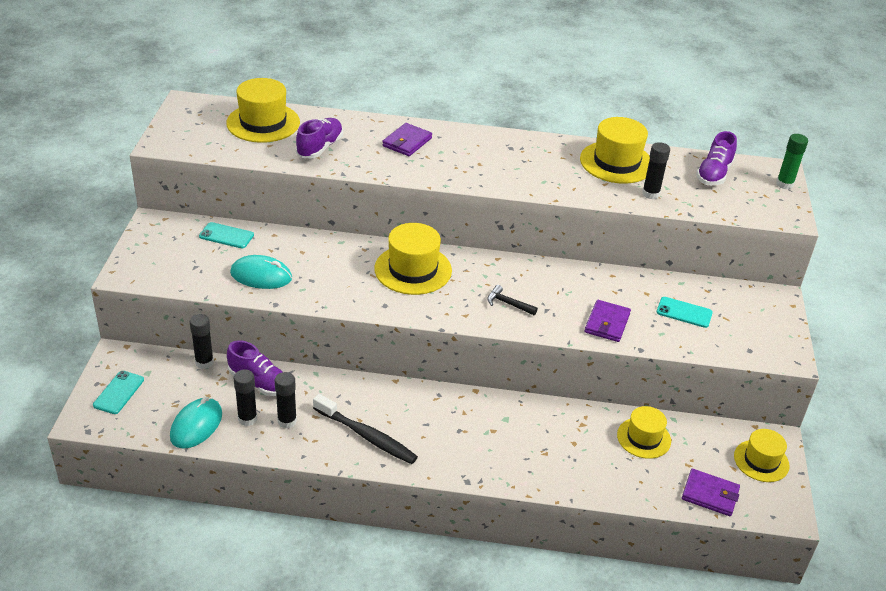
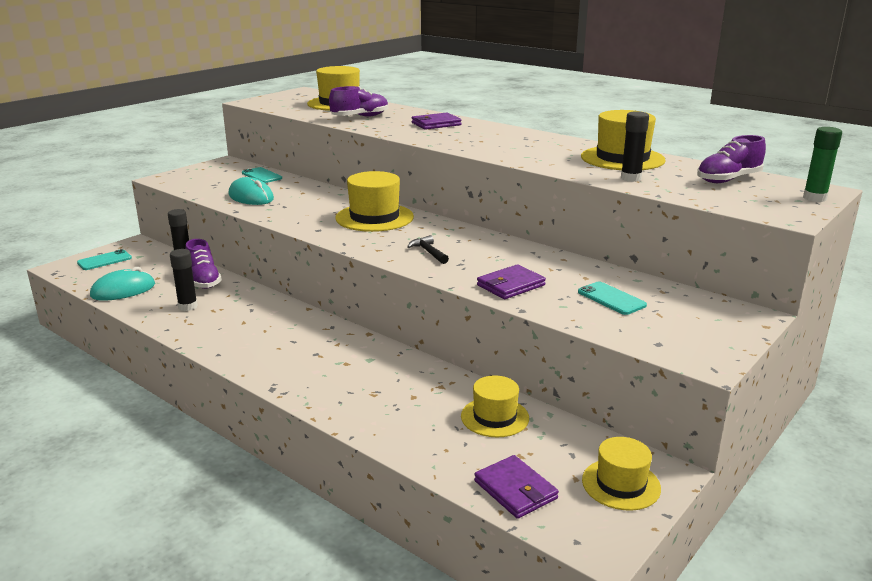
camera: 35 degrees right, 15 degrees down
(247, 419) = (162, 297): black glue stick -> none
(367, 436) = (233, 333): black toothbrush -> none

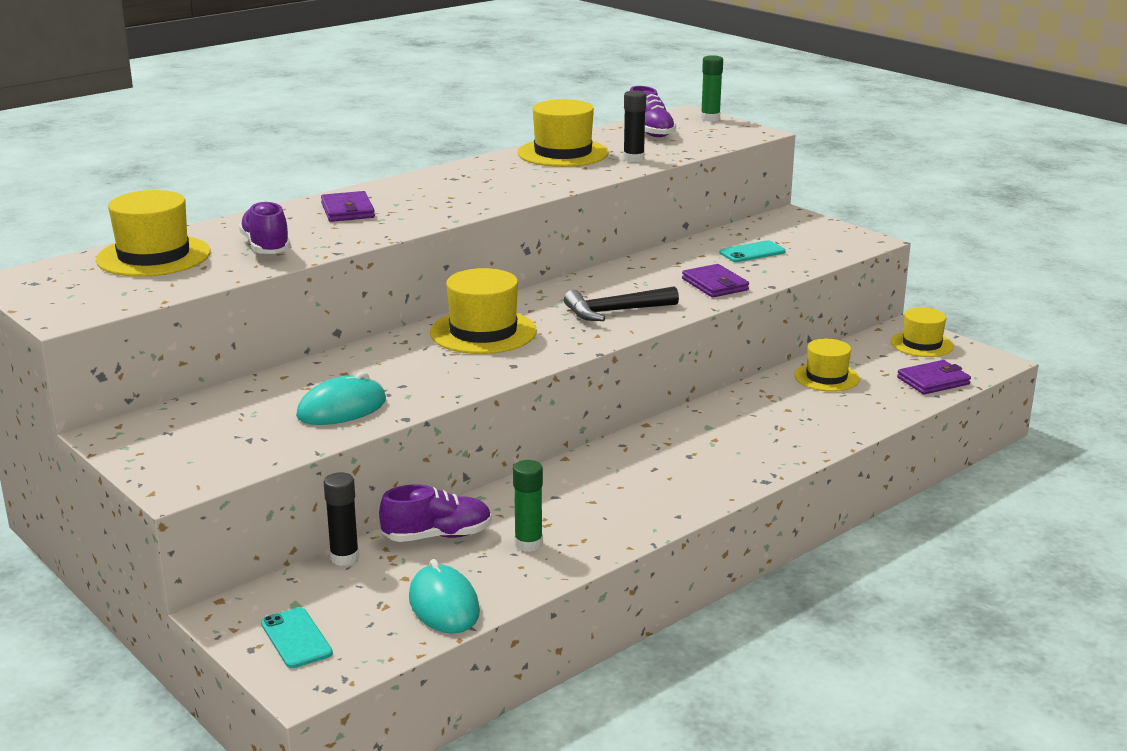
camera: 80 degrees left, 0 degrees up
(188, 306) = (528, 544): black glue stick -> green glue stick
(262, 176) = (230, 402): turquoise phone -> none
(428, 252) = (615, 311): black hammer -> black hammer, size x1.67

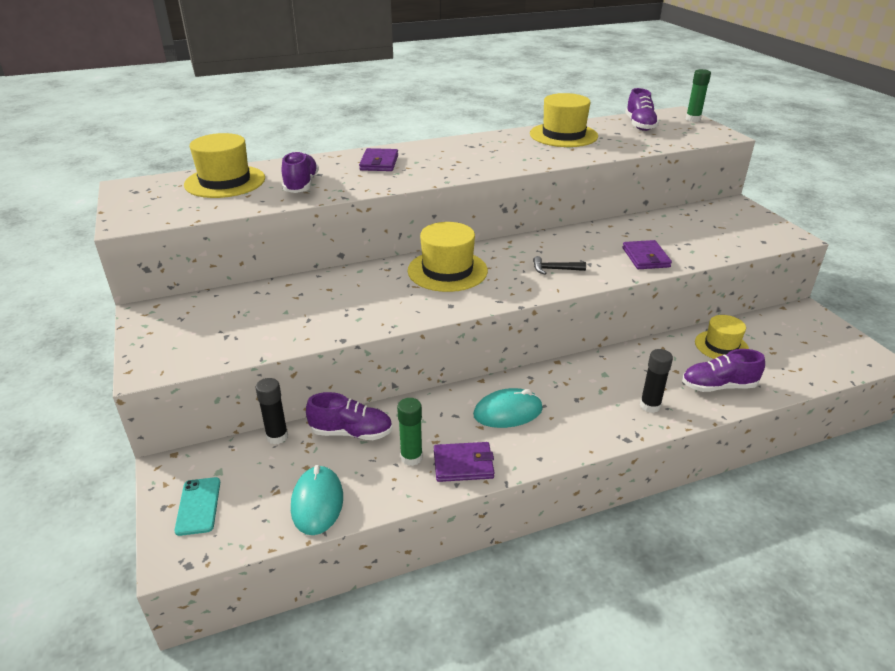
camera: 20 degrees right, 10 degrees up
(342, 408) = (305, 321): turquoise mouse -> turquoise mouse (508, 412)
(615, 311) = (554, 269): black hammer -> black hammer, size x0.60
(633, 159) = (613, 146): black glue stick -> black glue stick (650, 406)
(752, 252) = (690, 232): turquoise phone -> none
(841, 415) = (718, 386): none -> purple shoe
(922, 344) = (815, 329): yellow hat -> none
(933, 381) = (813, 367): purple wallet -> purple wallet (463, 464)

